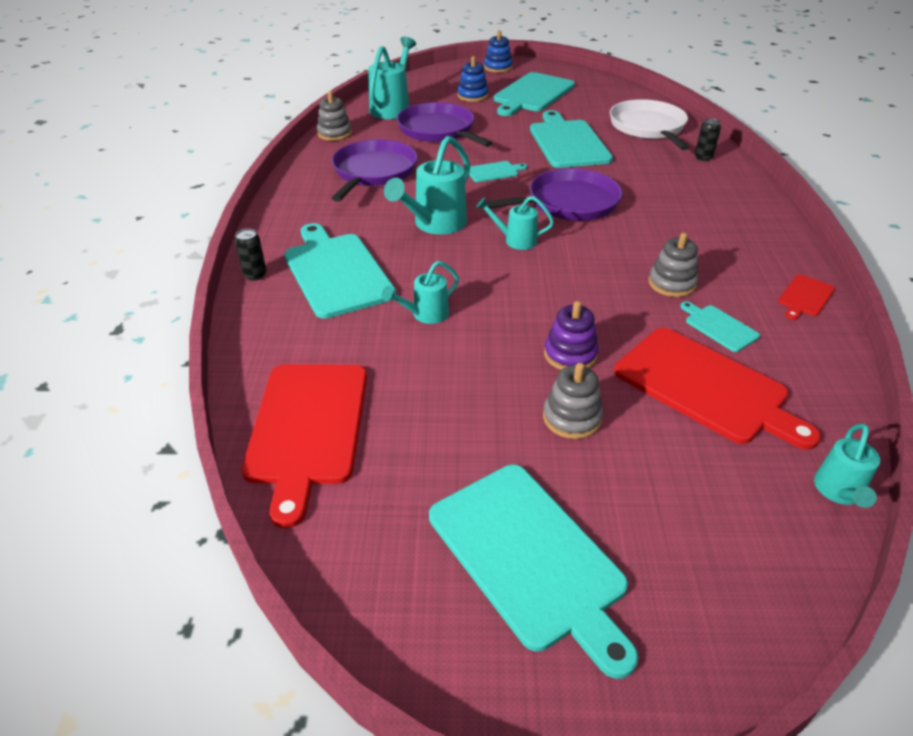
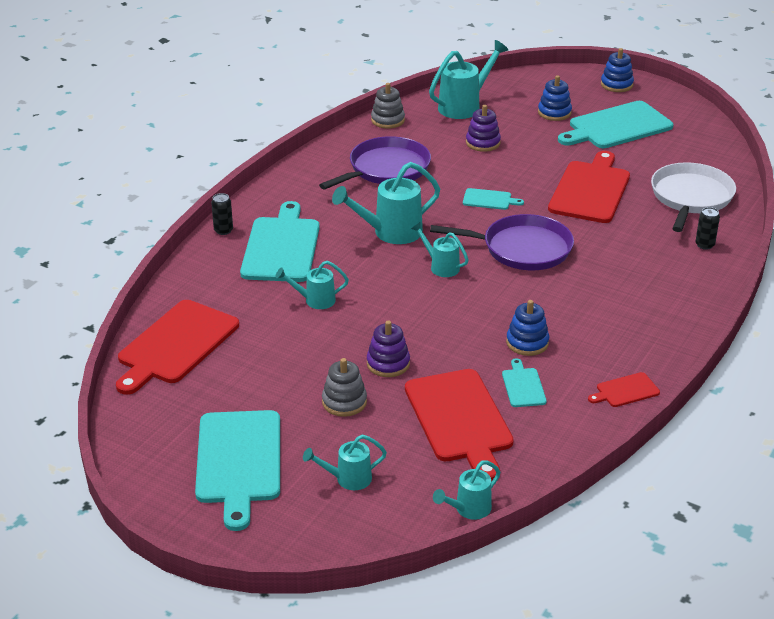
camera: 30 degrees right, 5 degrees down
(438, 130) = (483, 143): purple pan -> purple stacking toy
(568, 142) = (590, 190): turquoise cutting board -> red cutting board
(671, 283) = (527, 342): grey stacking toy -> blue stacking toy
(679, 517) = (348, 479): none -> turquoise watering can

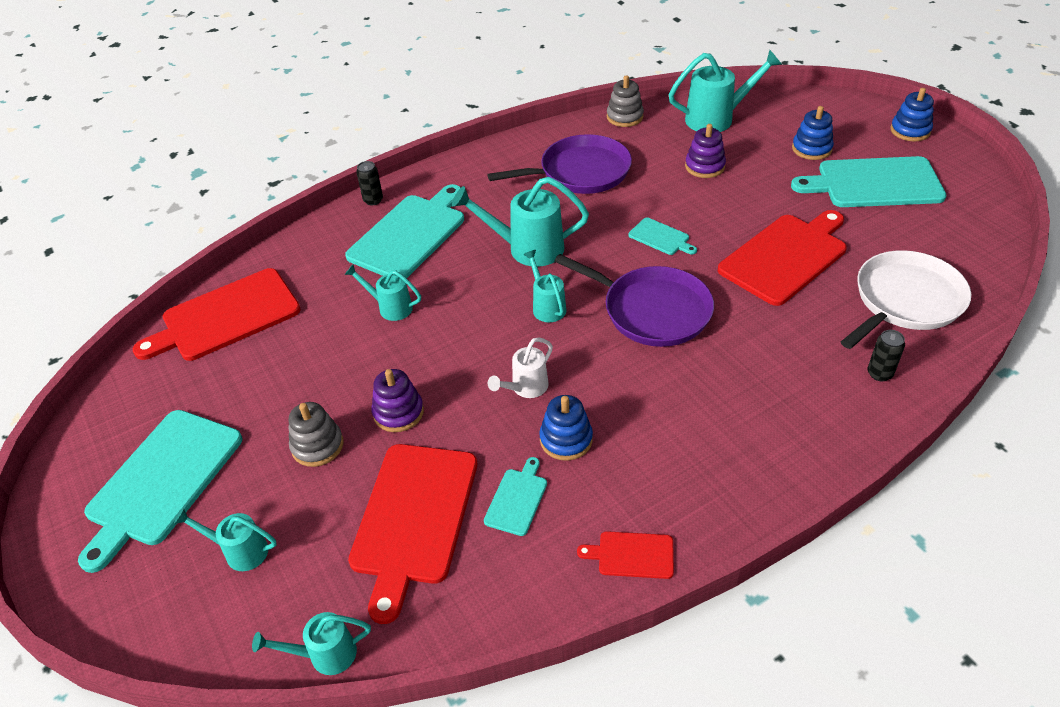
camera: 30 degrees right, 10 degrees up
(471, 321) = (526, 388): none -> white watering can

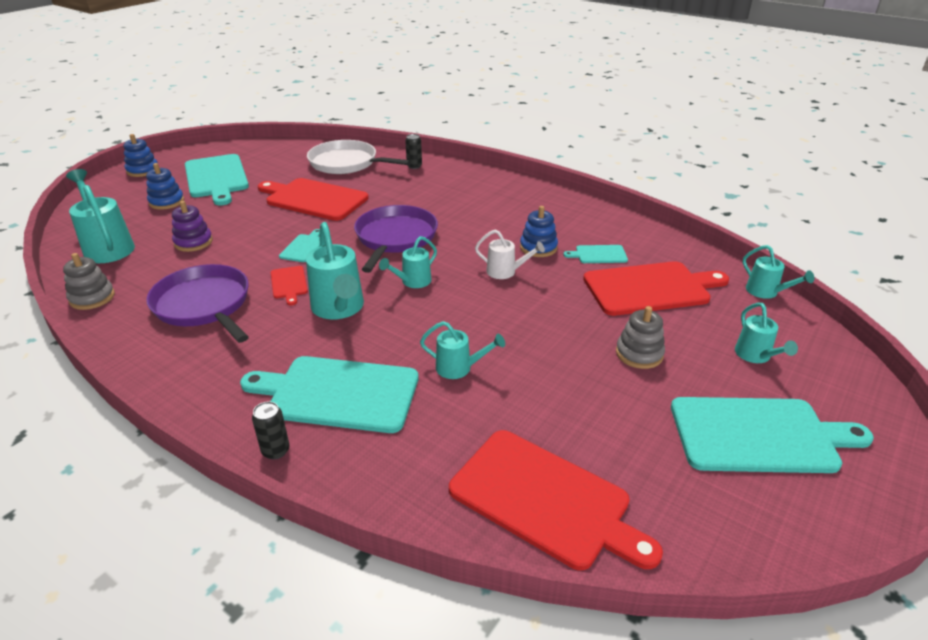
camera: 115 degrees left, 10 degrees down
(391, 307) = (458, 368): turquoise watering can -> turquoise watering can turned 75 degrees counterclockwise
(398, 412) = (573, 323): purple stacking toy -> none
(632, 555) = (598, 214): red cutting board -> red cutting board (289, 284)

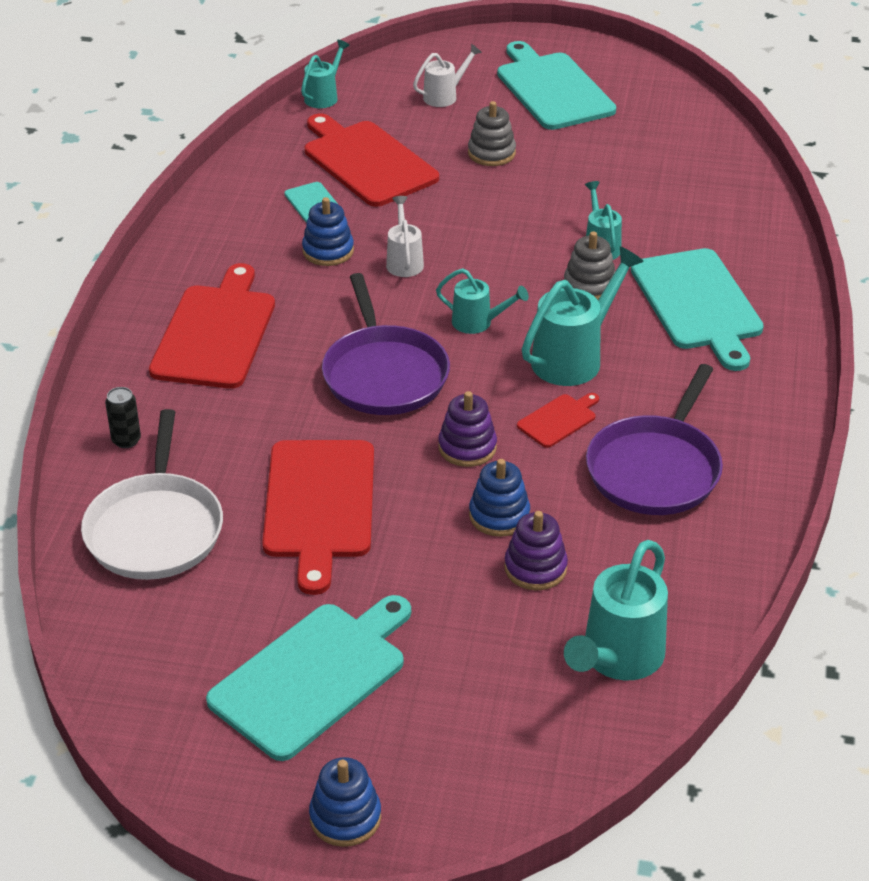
camera: 115 degrees left, 5 degrees up
(92, 298) = (728, 582): grey stacking toy -> grey stacking toy (589, 285)
(166, 202) = (442, 686): blue stacking toy -> blue stacking toy (499, 515)
(276, 451) = (792, 310): black can -> none
(304, 247) = (467, 447): turquoise cutting board -> purple stacking toy
(395, 238) = (384, 374): purple pan -> purple pan turned 90 degrees counterclockwise
(545, 500) = (708, 168): red cutting board -> red cutting board (216, 333)
(755, 356) = (444, 96): turquoise watering can -> white watering can

